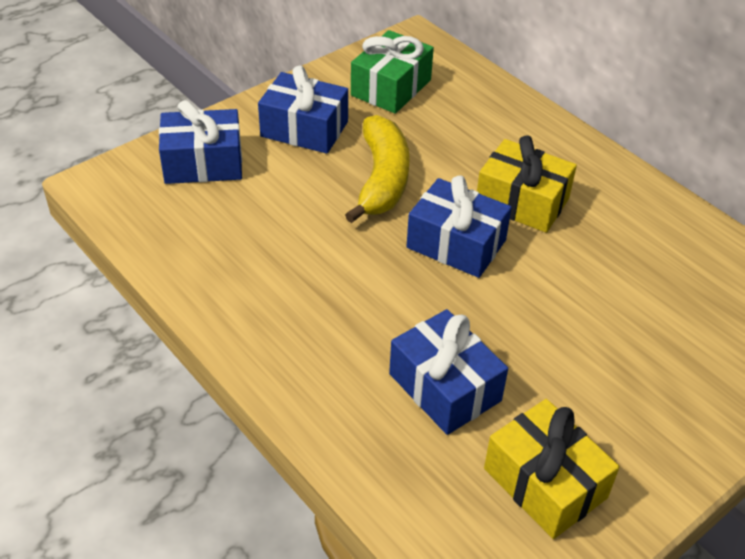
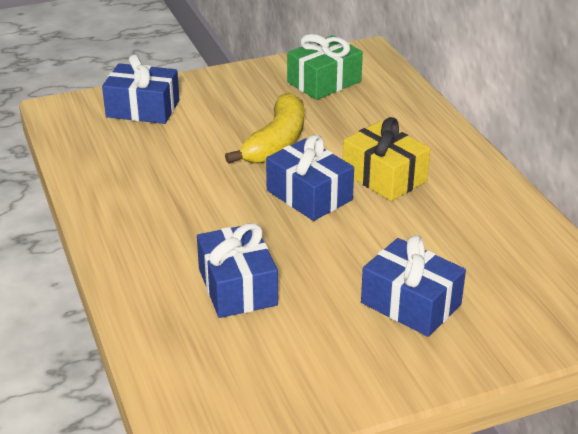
camera: 20 degrees right, 10 degrees down
(304, 129) = (235, 99): blue gift -> blue gift (410, 304)
(545, 483) = (277, 366): yellow gift -> none

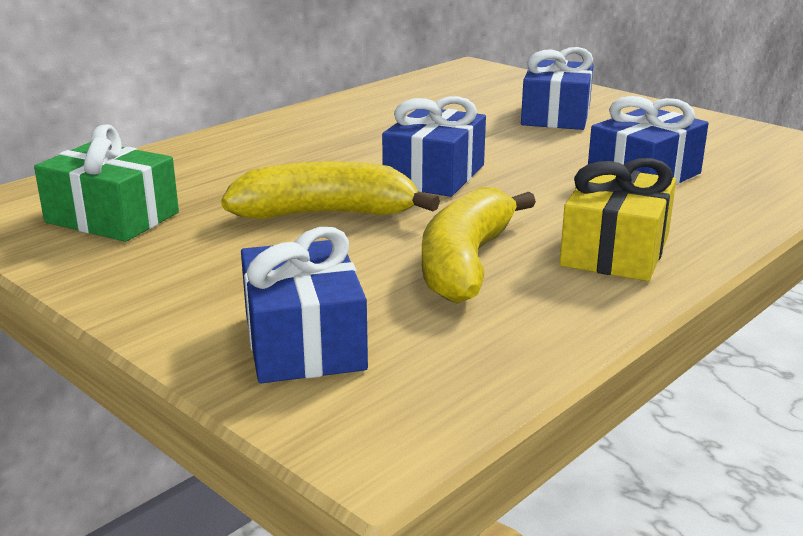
camera: 115 degrees left, 10 degrees down
(174, 168) = (466, 263): none -> yellow banana
(384, 177) = (354, 150): yellow gift -> yellow gift (615, 251)

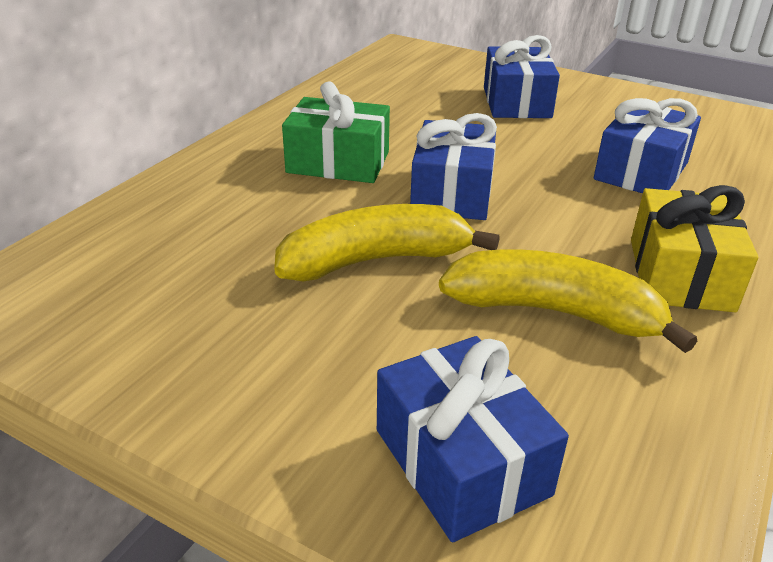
camera: 15 degrees left, 10 degrees up
(112, 217) = (144, 297): green gift -> green gift (338, 162)
(466, 263) = (555, 312): yellow banana -> yellow banana turned 105 degrees clockwise

